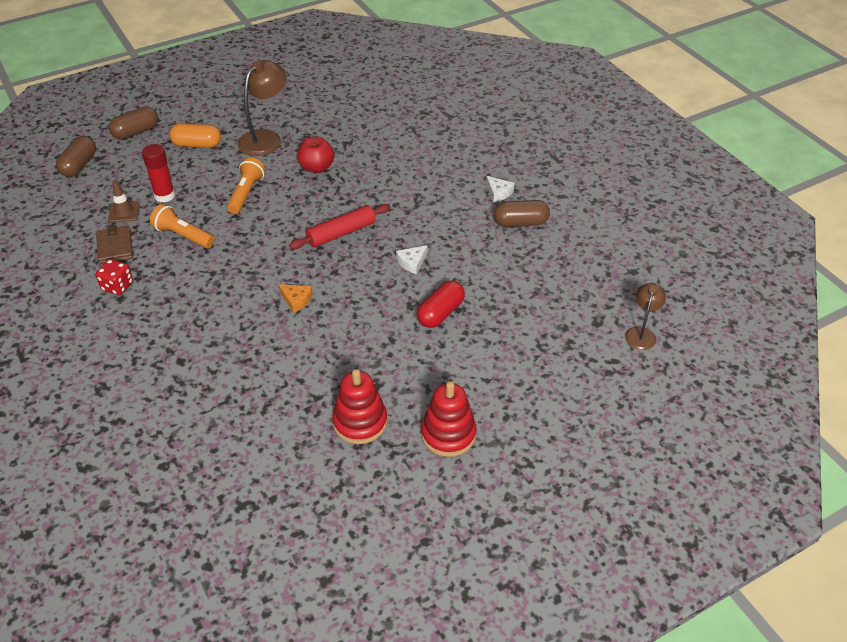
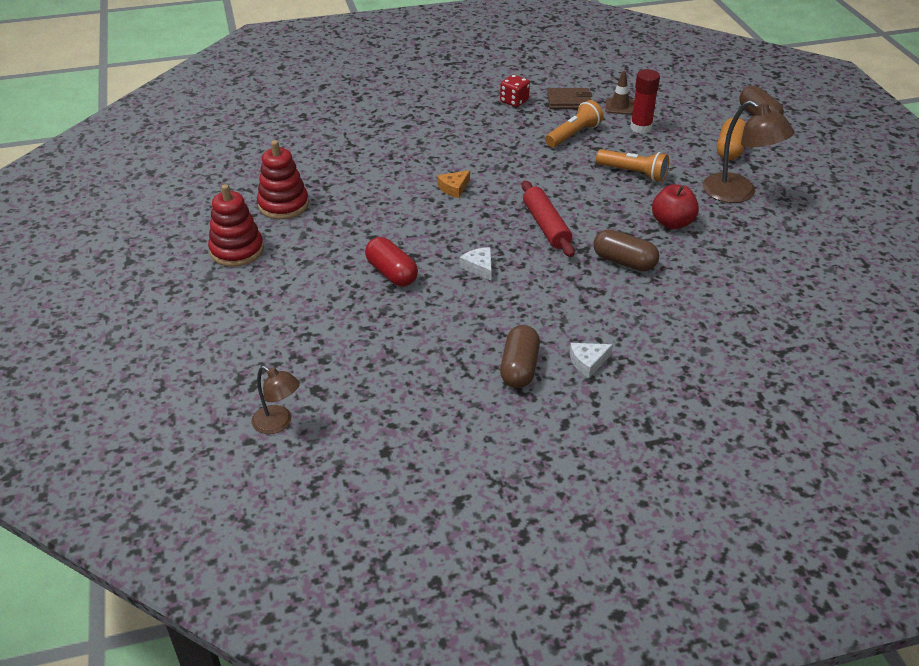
camera: 105 degrees right, 5 degrees down
(79, 165) = (701, 86): brown capsule -> brown capsule (624, 262)

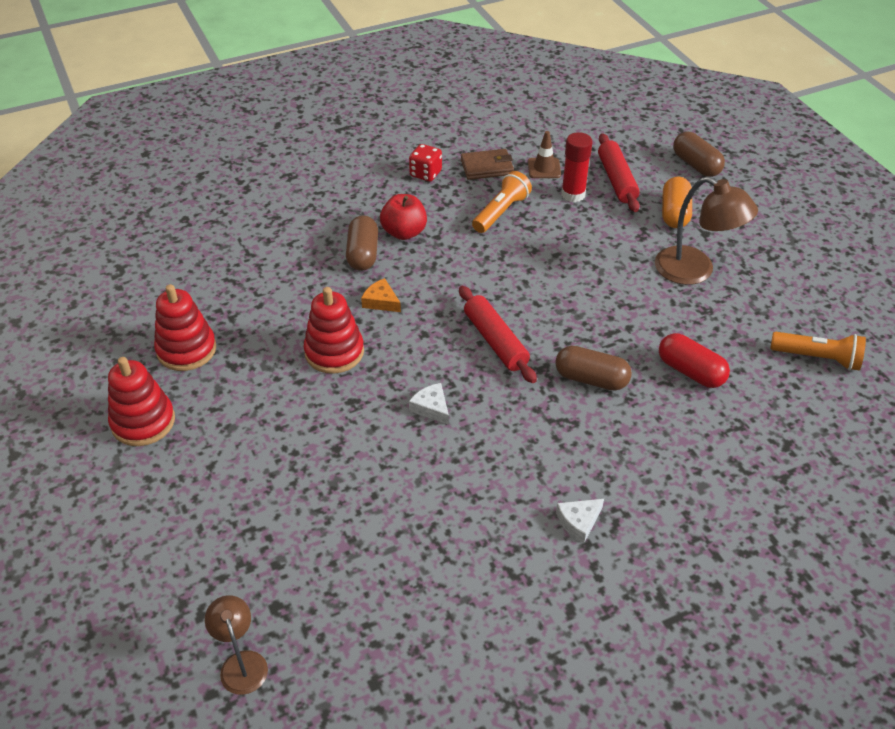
camera: 10 degrees left, 5 degrees up
(278, 423) = (241, 663): brown lamp -> brown lamp turned 135 degrees counterclockwise
(392, 273) = (333, 430): red capsule -> red capsule (690, 371)
(406, 219) = (334, 352): none -> red stacking toy
(454, 188) = (381, 301): orange cheese -> orange cheese turned 90 degrees clockwise
(519, 368) = (504, 542): brown capsule -> brown capsule (362, 254)
(633, 173) = (577, 257): orange flashlight -> orange flashlight (817, 358)
(672, 223) = (633, 319): red apple -> red apple (404, 232)
(683, 120) = (616, 180): none -> red rolling pin

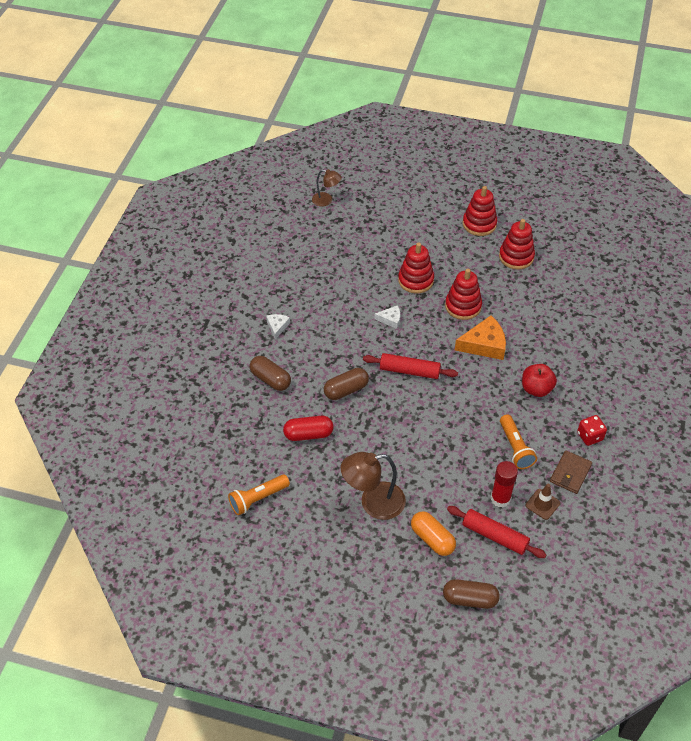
camera: 130 degrees right, 5 degrees up
(331, 425) = (415, 280): none -> red stacking toy
(362, 254) = (532, 359): brown capsule -> brown capsule (270, 379)
(381, 301) = (484, 344): orange cheese -> orange cheese, size x1.88

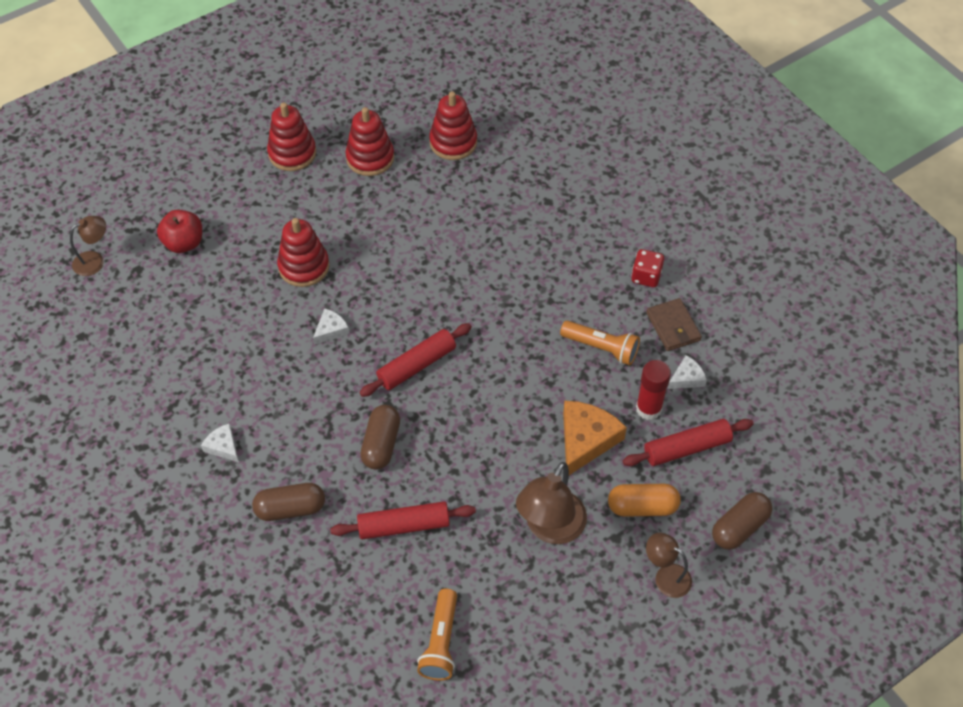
camera: 50 degrees left, 5 degrees up
(308, 434) = (404, 526): red capsule -> red rolling pin
(399, 581) = (666, 576): none -> brown lamp
(463, 306) = (383, 253): red stacking toy -> red stacking toy (453, 142)
(484, 344) = (451, 273): orange cheese -> orange cheese (586, 440)
(536, 389) = (549, 274): red apple -> red apple (184, 243)
(542, 504) = (686, 378): brown traffic cone -> white cheese

